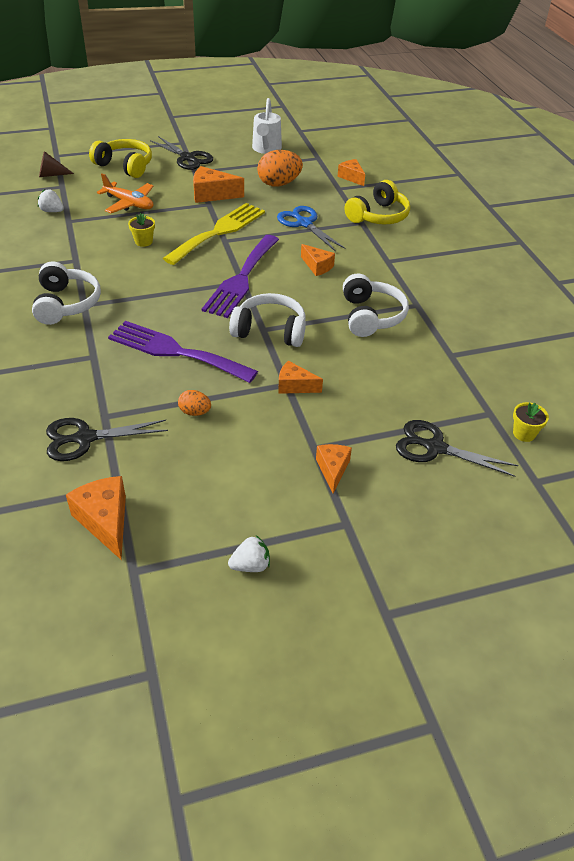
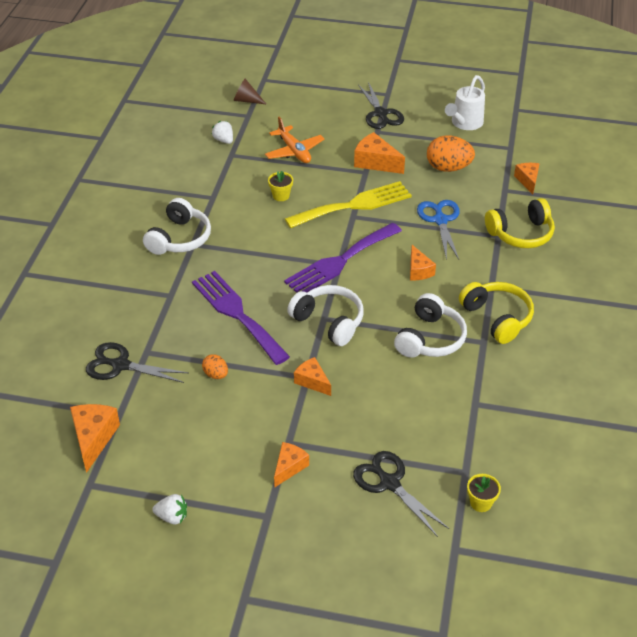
camera: 30 degrees right, 0 degrees up
(125, 166) = (317, 108): yellow headphones -> yellow headphones (497, 318)

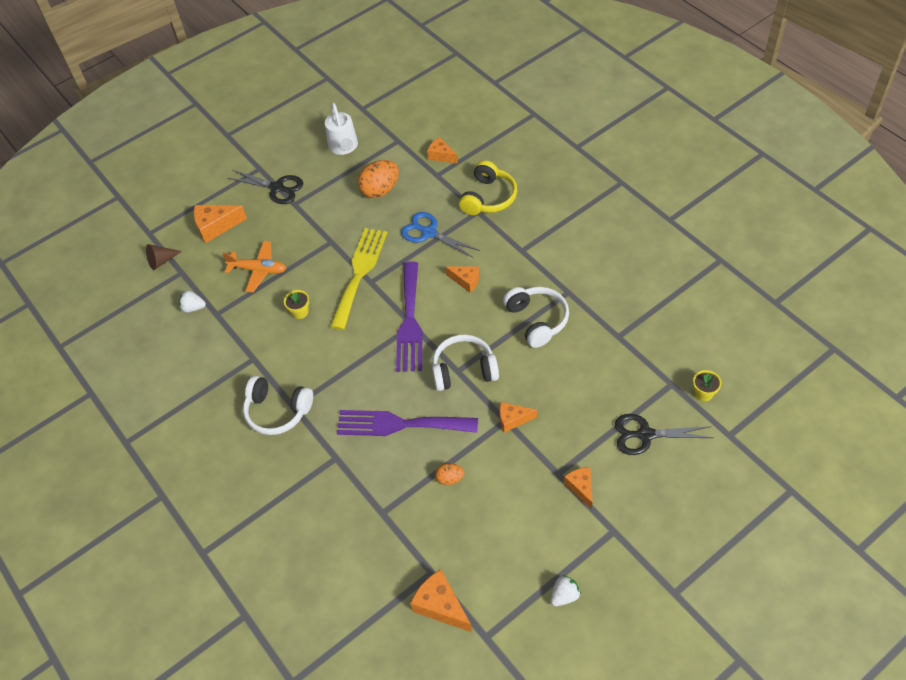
camera: 45 degrees left, 10 degrees up
(121, 365) = (380, 540): black scissors -> none
(179, 238) = (277, 411): white headphones -> white headphones turned 135 degrees clockwise
(375, 162) = (327, 228): orange cheese -> orange cheese (216, 227)
(497, 318) = (553, 268): yellow headphones -> none

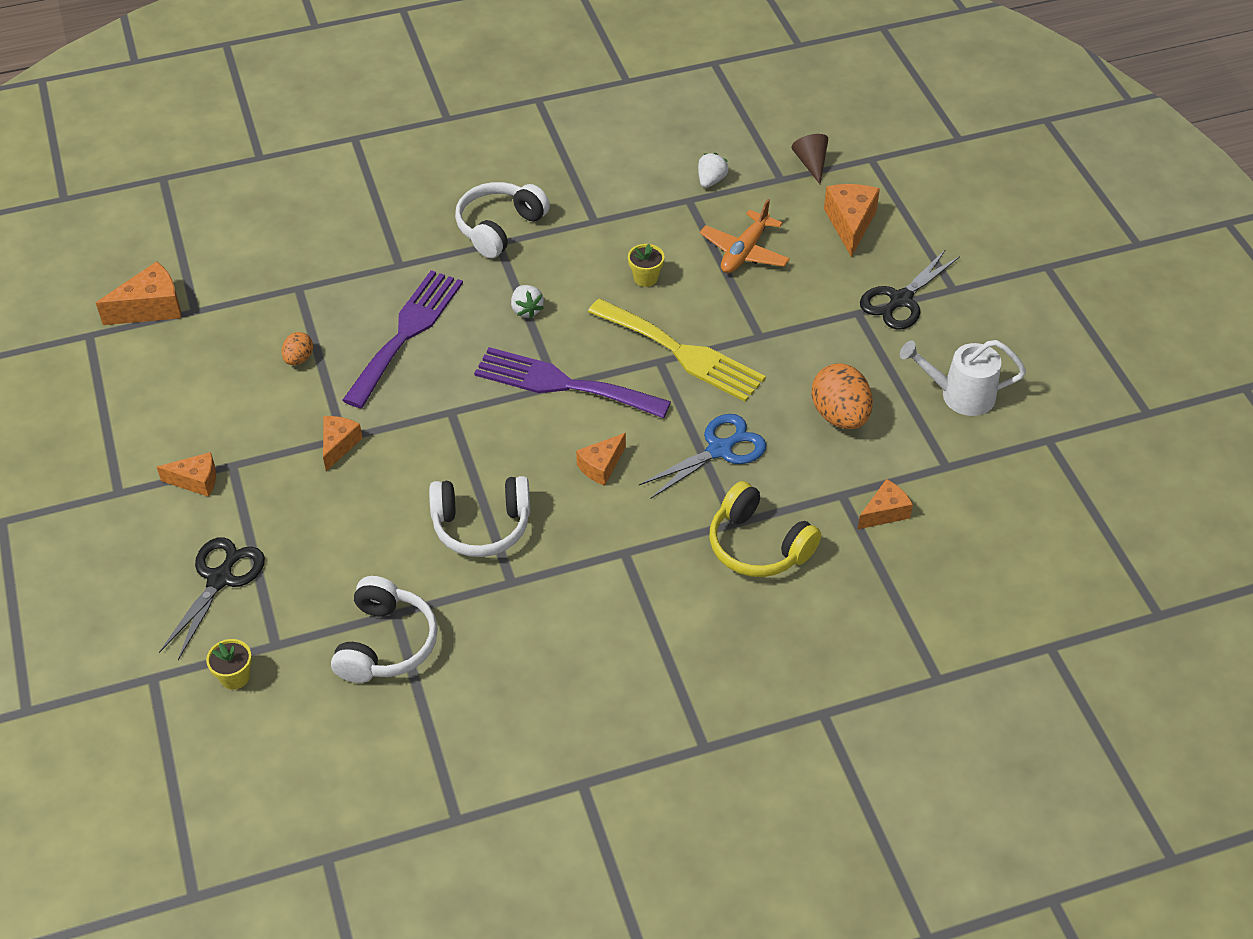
camera: 105 degrees right, 5 degrees down
(464, 370) = (448, 418): white headphones -> white headphones (386, 643)
(564, 595) = (79, 417): white strawberry -> white strawberry (526, 310)

